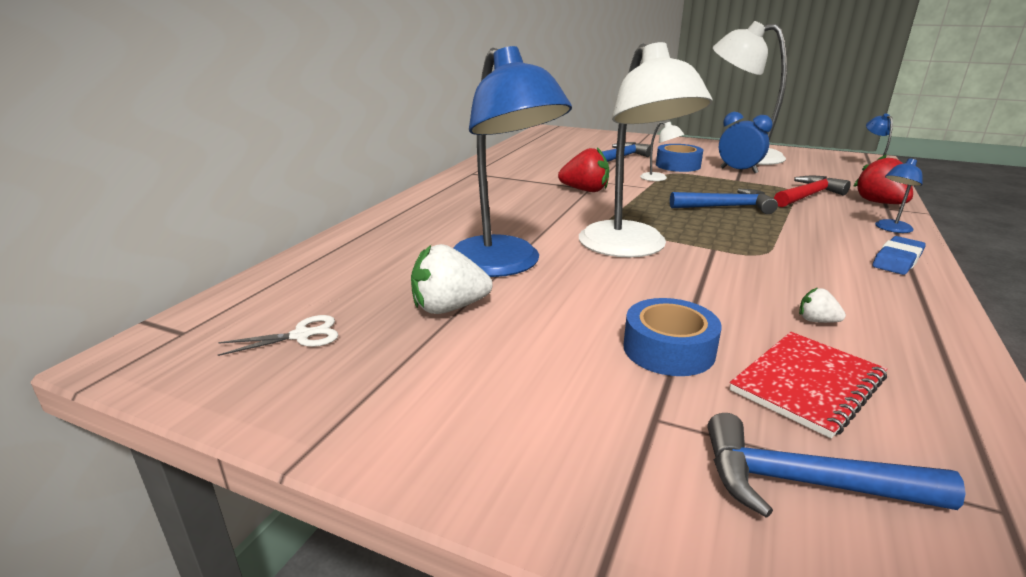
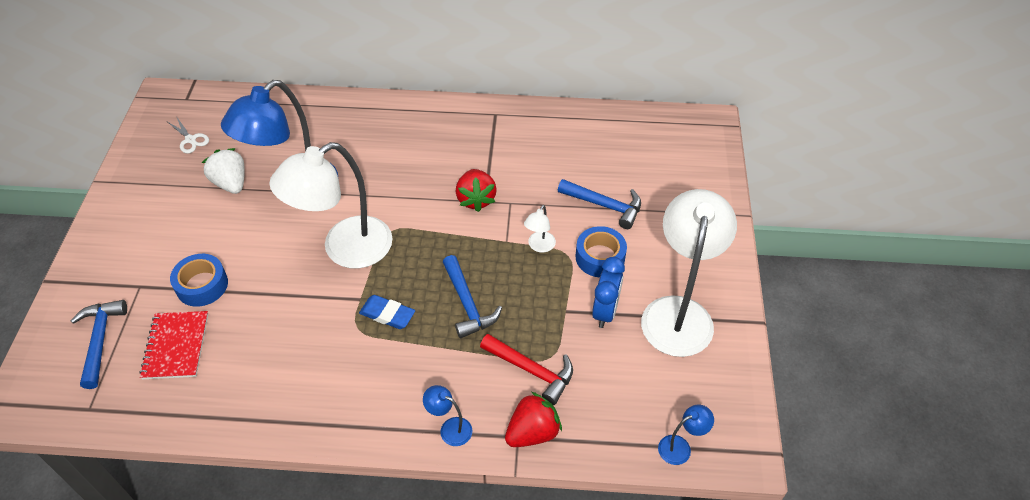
camera: 70 degrees right, 25 degrees up
(807, 384) = (176, 346): red notebook -> red notebook turned 60 degrees clockwise
(816, 321) = (250, 356): white strawberry -> none
(897, 260) = (370, 419): blue eraser -> blue eraser (387, 314)

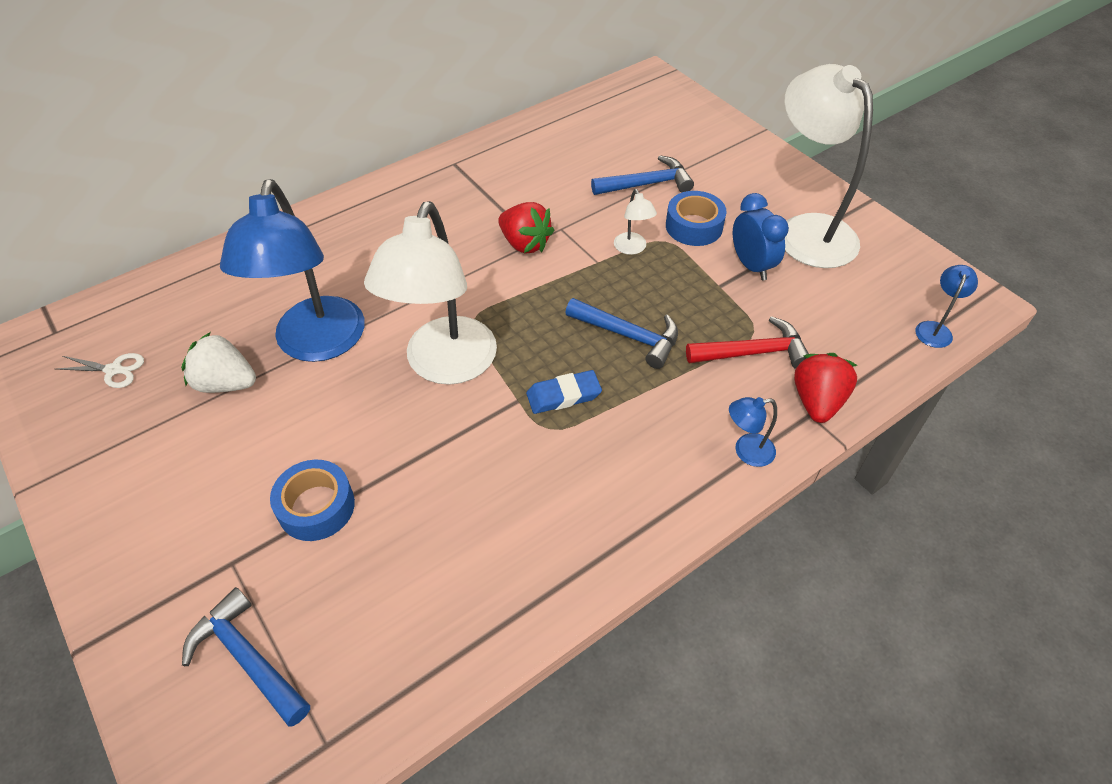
camera: 40 degrees left, 0 degrees up
(176, 346) = (361, 591): red notebook -> none

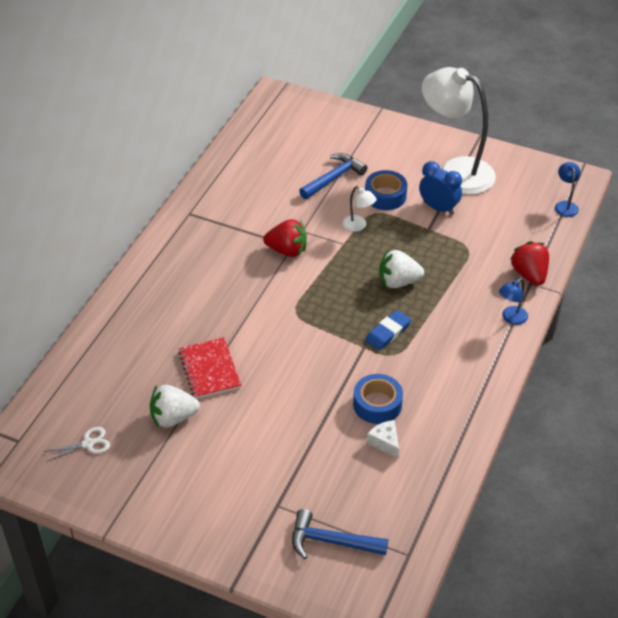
camera: 30 degrees left, 5 degrees down
(316, 507) = (298, 456): blue tape -> blue tape (377, 404)
(317, 344) = (209, 369): blue lamp -> red notebook
(437, 547) = (385, 442): none -> white cheese
(445, 366) = (303, 347): white lamp -> none
(628, 336) = (398, 282): blue hammer -> white strawberry
(753, 352) = (476, 261): red hammer -> none

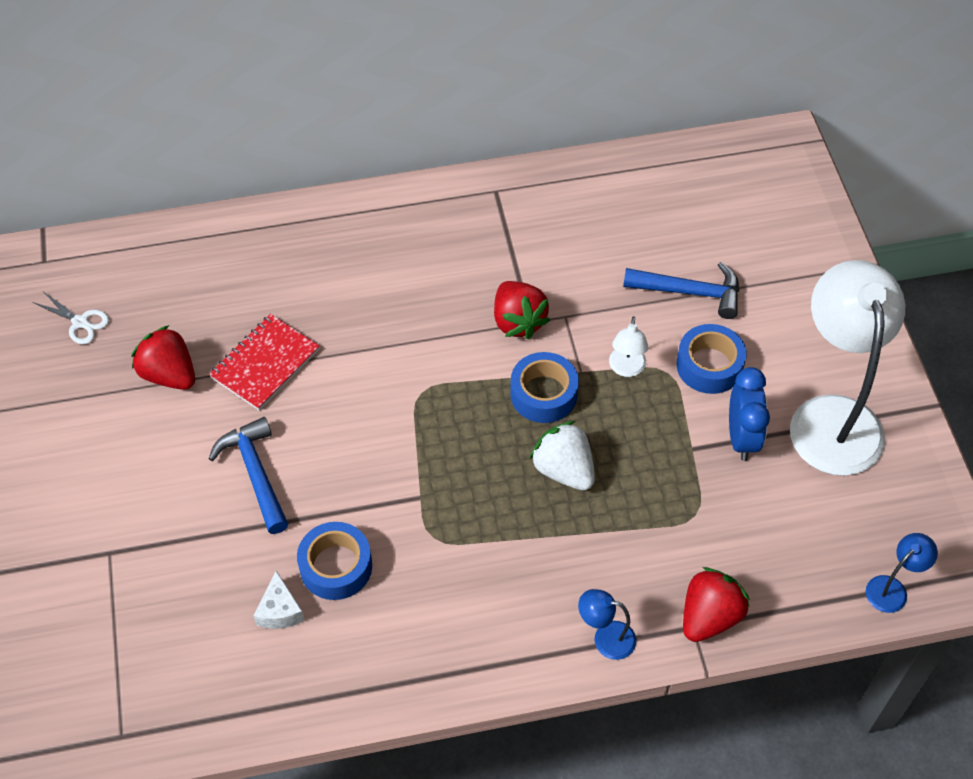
camera: 55 degrees right, 10 degrees up
(173, 417) = (169, 374): white strawberry -> red strawberry
(331, 541) = (91, 640): blue hammer -> blue hammer (255, 473)
(344, 265) = (543, 394): none -> blue tape
(385, 442) = (280, 610): white cheese -> white cheese turned 150 degrees clockwise
(388, 332) = (465, 509): blue eraser -> none

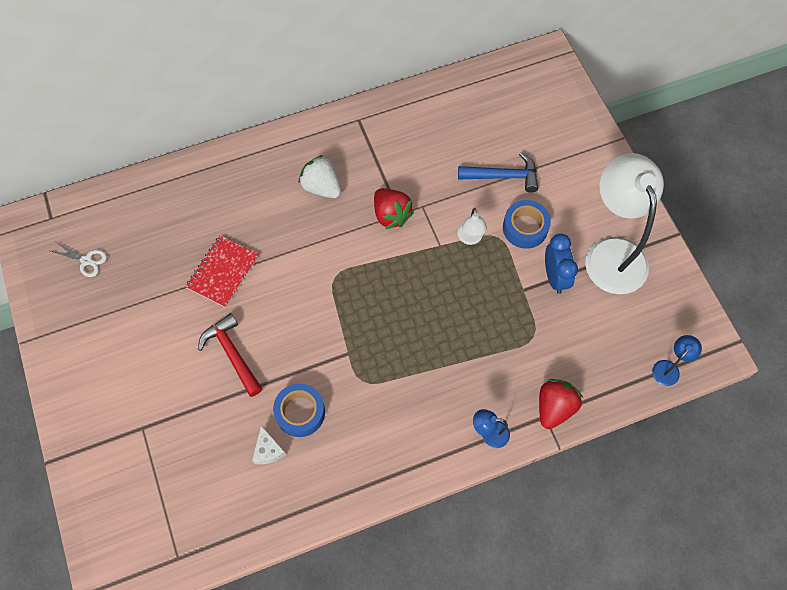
camera: 10 degrees left, 10 degrees up
(169, 374) = (157, 290): red strawberry -> none
(255, 473) = (232, 354): blue hammer -> red hammer
(543, 394) = (418, 265): blue tape -> none
(564, 470) = (441, 318): white strawberry -> white strawberry (321, 187)

